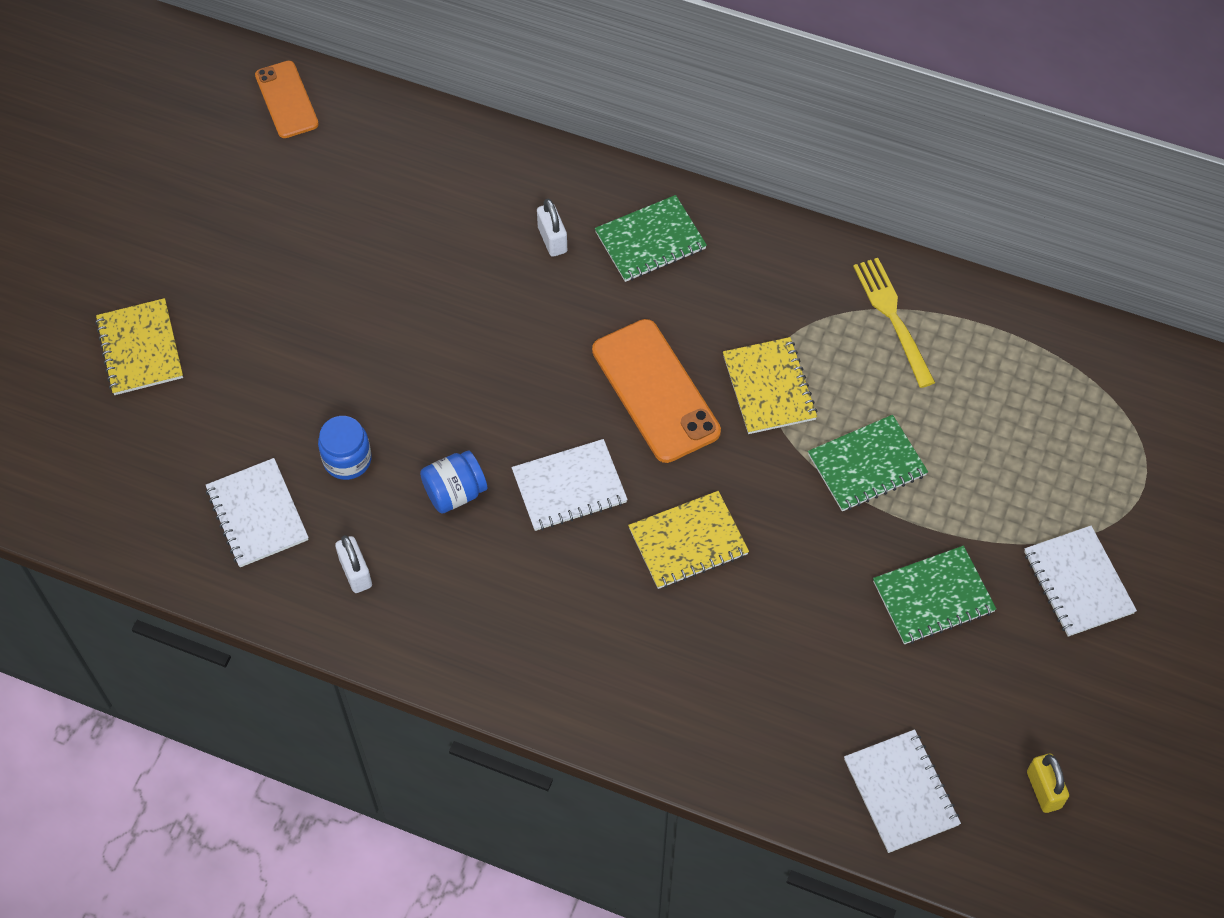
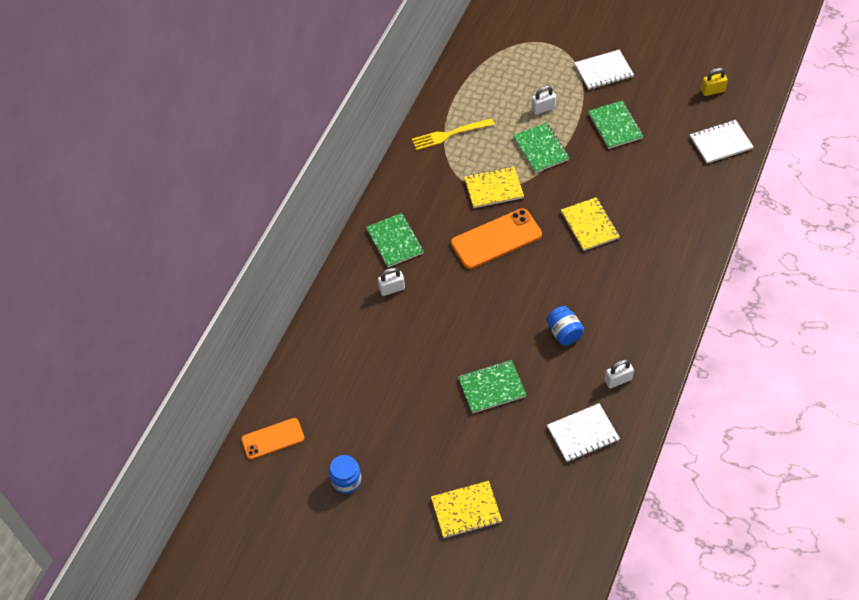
camera: 85 degrees left, 5 degrees down
(347, 459) = (544, 388): blue jar -> blue jar (346, 481)
(354, 383) = (492, 388): none -> green notebook
(569, 487) = (558, 278): white notebook -> none
(968, 471) = (543, 108): none -> white padlock

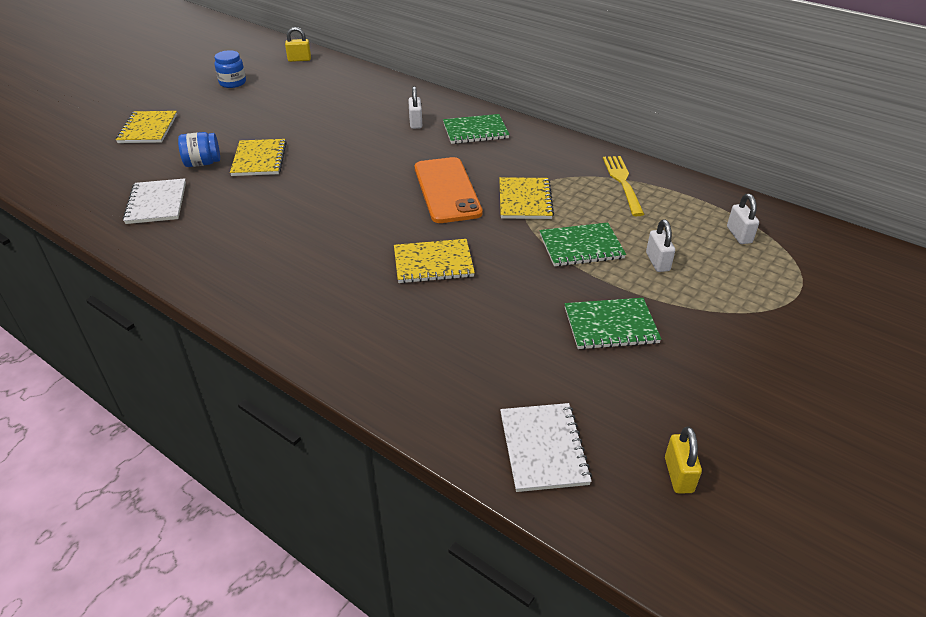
camera: 100 degrees right, 15 degrees down
(273, 439) = (299, 59): orange phone -> yellow padlock
(492, 388) = (259, 159): green notebook -> yellow notebook
(564, 333) = (288, 214): blue jar -> blue jar (203, 163)
(603, 71) = (735, 338): white notebook -> none
(618, 380) = (196, 239): white padlock -> white padlock (739, 235)

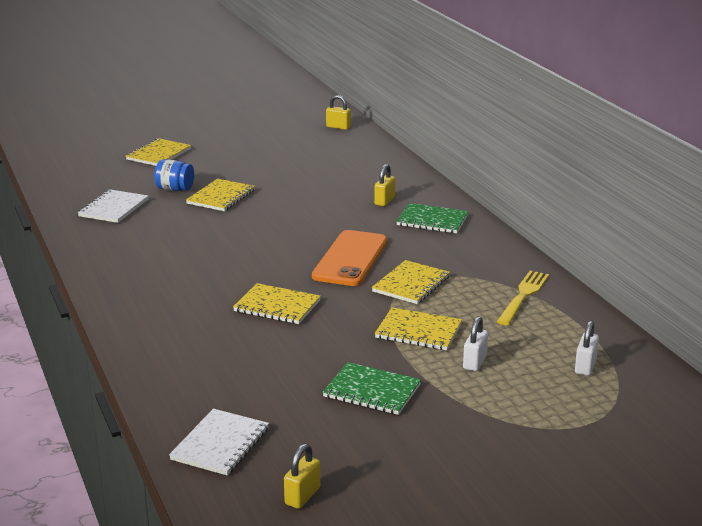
camera: 30 degrees right, 15 degrees down
(232, 83) = (260, 134): blue jar -> none
(415, 123) = (384, 201): white padlock -> yellow padlock
(581, 246) = (418, 331): green notebook -> yellow notebook

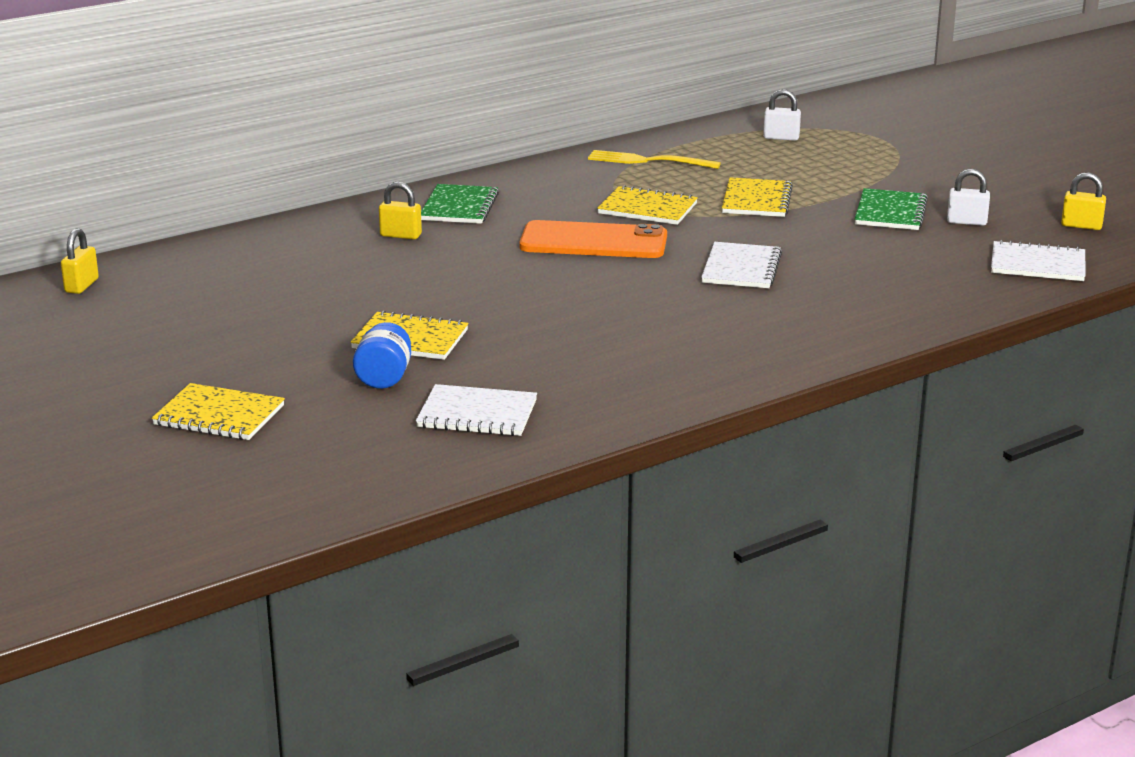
camera: 100 degrees left, 0 degrees up
(277, 306) = (741, 268): yellow notebook -> white notebook
(475, 362) = (804, 176): white padlock -> white padlock (966, 222)

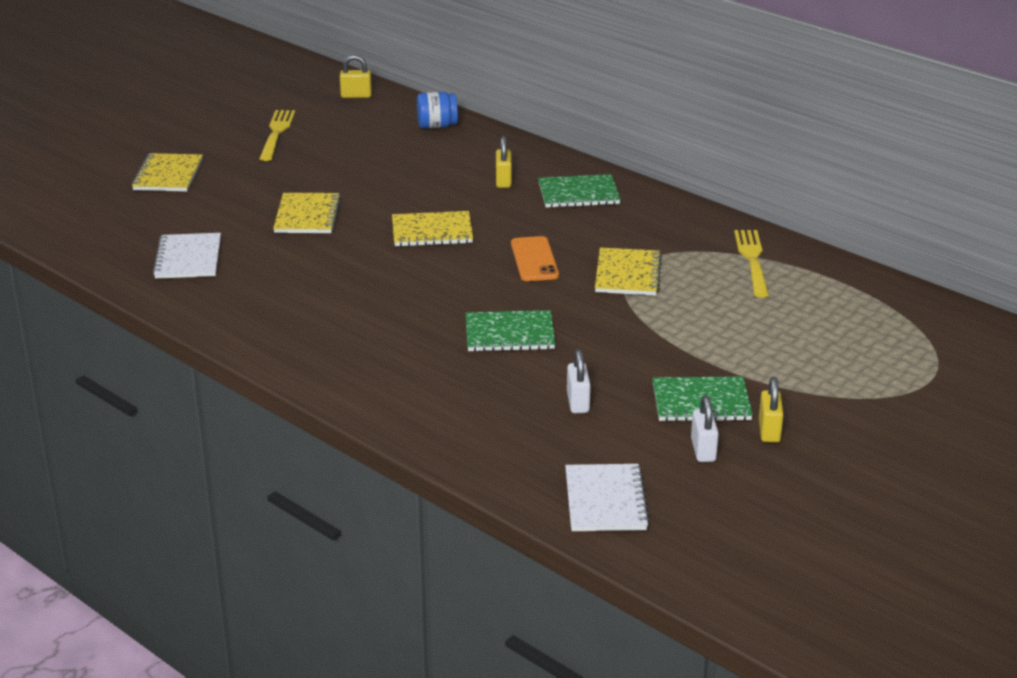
camera: 75 degrees right, 5 degrees up
(151, 340) = (276, 133): none -> yellow fork
(384, 378) = (239, 217): blue jar -> blue jar (437, 126)
(593, 242) = (534, 259): orange phone -> orange phone, size x0.63
(741, 268) = (509, 334): white notebook -> green notebook
(756, 200) = (685, 325): yellow notebook -> yellow notebook (432, 231)
(781, 138) = (878, 322): white padlock -> white padlock (578, 402)
(1081, 226) = (739, 528): yellow padlock -> yellow padlock (769, 431)

